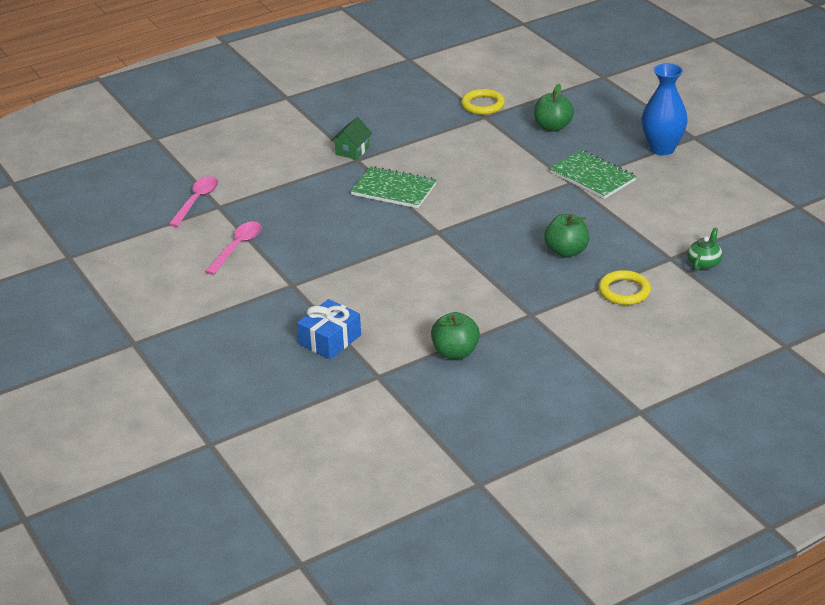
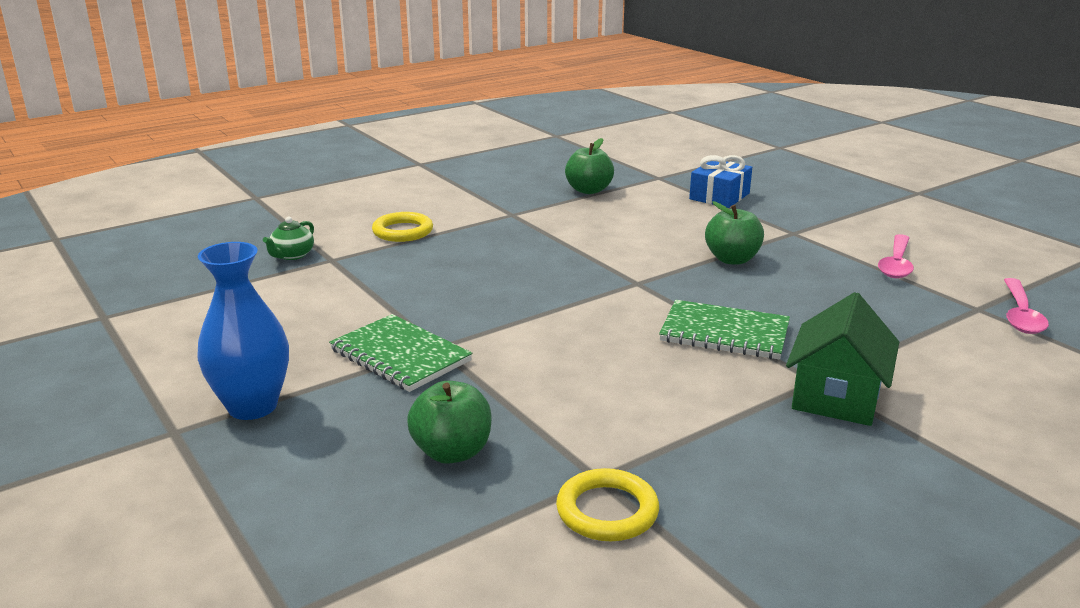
camera: 175 degrees right, 10 degrees down
(352, 151) = (836, 397): green house -> green house, size x1.64
(566, 251) = (463, 264): green apple -> green apple (732, 259)

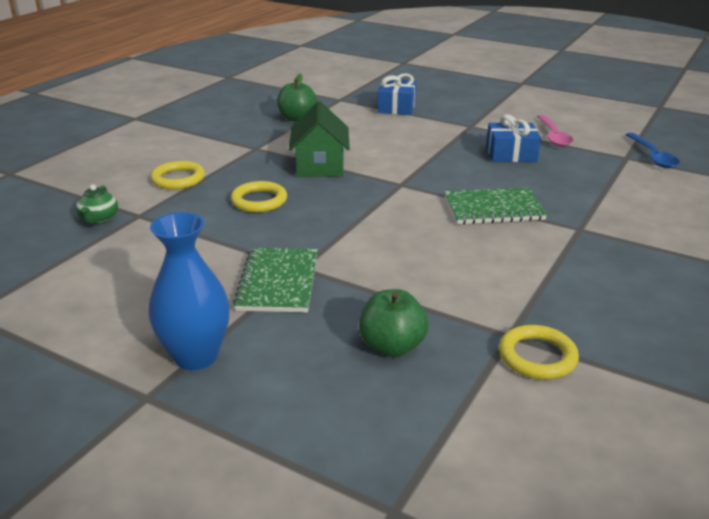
camera: 25 degrees left, 5 degrees up
(400, 355) = (278, 282): green notebook -> green notebook turned 75 degrees clockwise
(462, 269) = (259, 201): none -> yellow ring
(732, 259) = (449, 153): green apple -> none
(814, 274) = (511, 154): none -> blue gift
(836, 397) = (601, 237): green house -> green house (320, 166)
(1020, 315) = (652, 156): pink spoon -> blue spoon

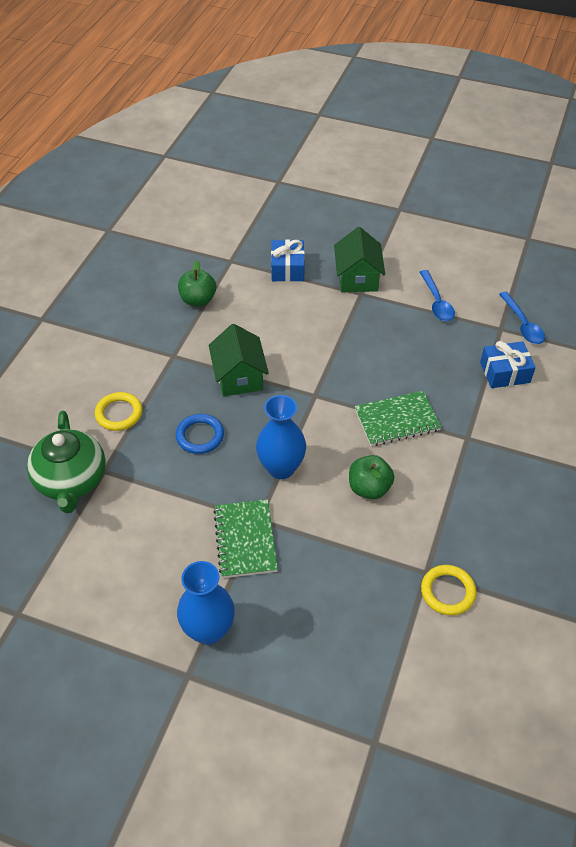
camera: 10 degrees left, 20 degrees up
(99, 219) = (71, 480): green teapot -> green teapot, size x2.21
(259, 201) = (200, 436): yellow ring -> blue ring
(343, 231) = (281, 468): none -> blue vase
(392, 346) = (346, 598): green apple -> green apple (369, 488)
(469, 117) = (357, 278): none -> green house
(511, 154) = (402, 336): blue gift -> blue gift (505, 372)
(553, 136) = (436, 302): pink spoon -> blue spoon

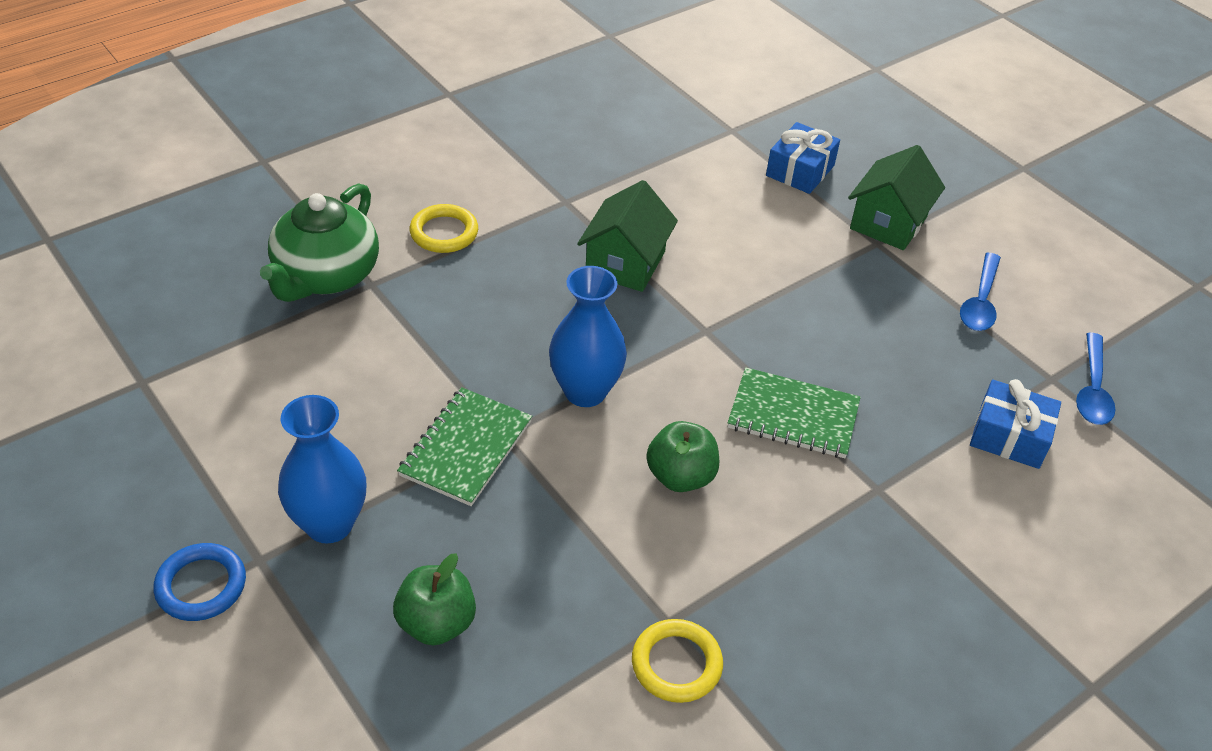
camera: 30 degrees right, 5 degrees down
(198, 300) = (651, 155): green apple -> green apple (436, 623)
(200, 436) = (517, 304): blue ring -> blue ring (201, 585)

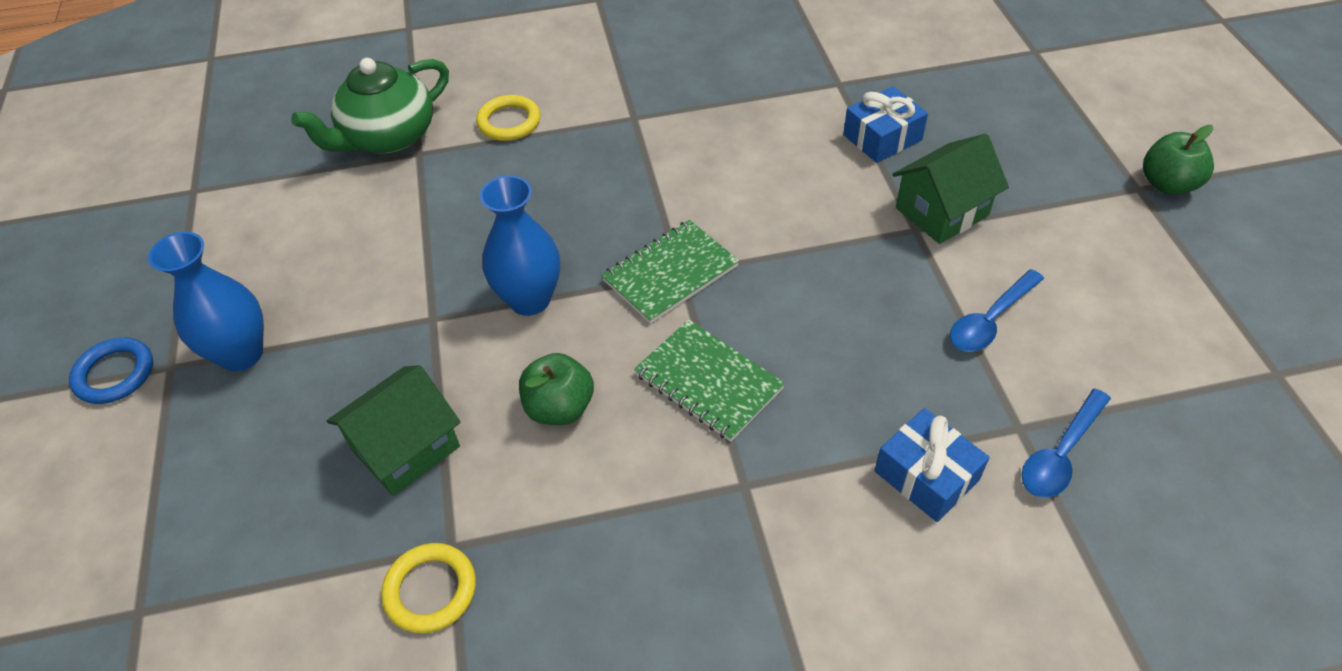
camera: 30 degrees right, 5 degrees up
(436, 623) = (260, 472): green apple -> green apple (1167, 184)
(466, 448) = (393, 321): green notebook -> green notebook (670, 273)
(625, 263) = (649, 188): green house -> green house (406, 448)

